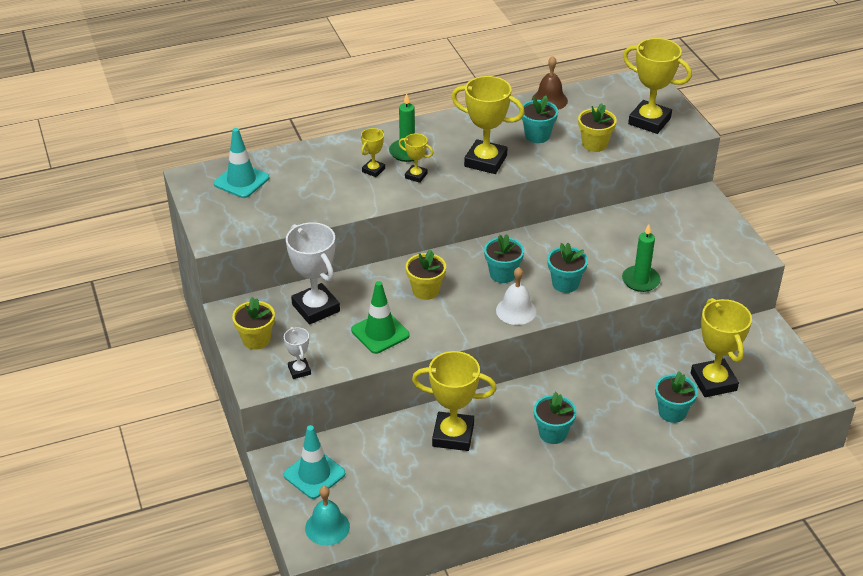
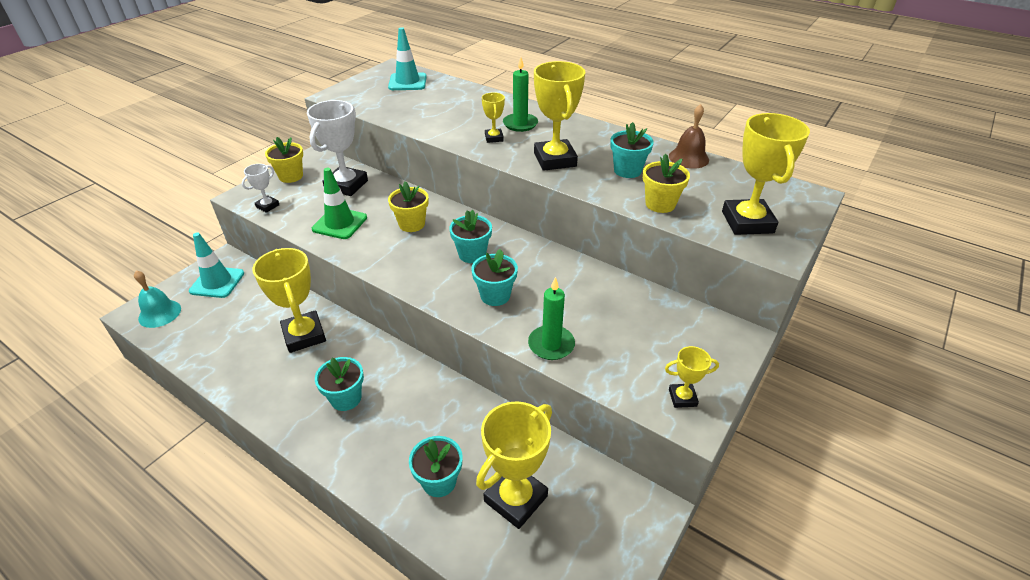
camera: 55 degrees right, 0 degrees up
(373, 170) = (479, 120): yellow trophy -> yellow trophy (682, 398)
(516, 310) = (428, 281): white bell -> none

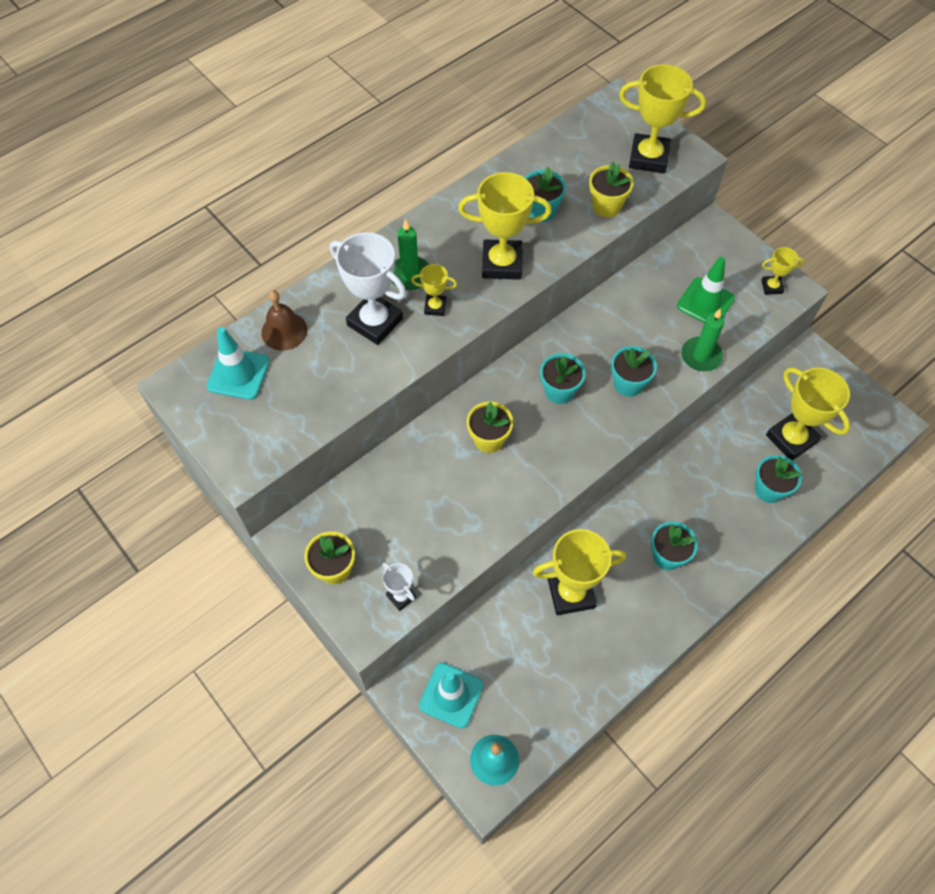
camera: 75 degrees left, 20 degrees up
(340, 223) = (465, 514): green traffic cone -> green traffic cone (705, 302)
(346, 185) = (381, 502): white trophy -> white trophy (375, 322)
(682, 398) = (771, 287): yellow trophy -> yellow trophy turned 75 degrees clockwise
(688, 158) = (532, 156): brown bell -> brown bell (284, 331)

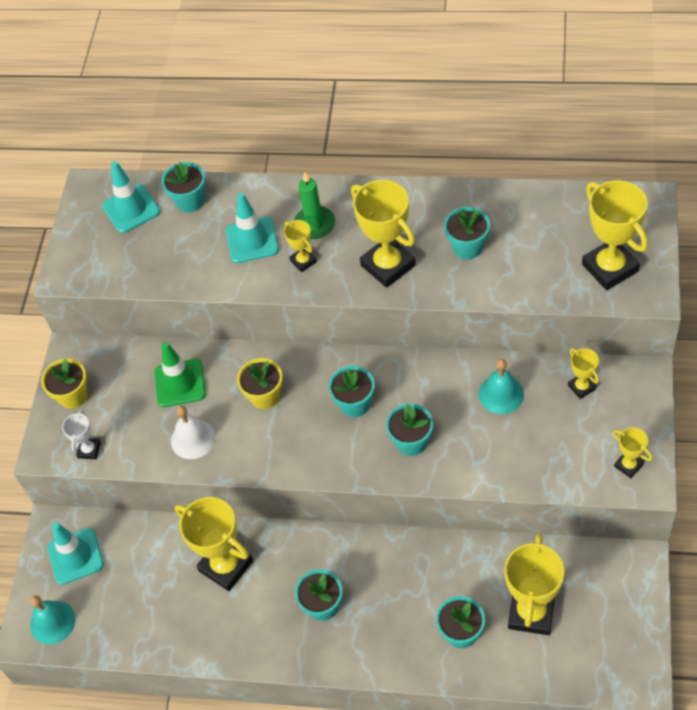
camera: 55 degrees right, 5 degrees down
(284, 331) = (190, 201): brown bell -> turquoise flower pot
(375, 322) = (252, 240): white trophy -> turquoise traffic cone
(473, 515) = (193, 439): none -> white bell
(606, 206) = (523, 281): yellow flower pot -> none
(645, 305) = (501, 394): none -> turquoise bell
(687, 261) = (581, 387): none -> yellow trophy
(701, 356) = (495, 469): green candle -> none
(705, 302) = (554, 431): green traffic cone -> green traffic cone (180, 383)

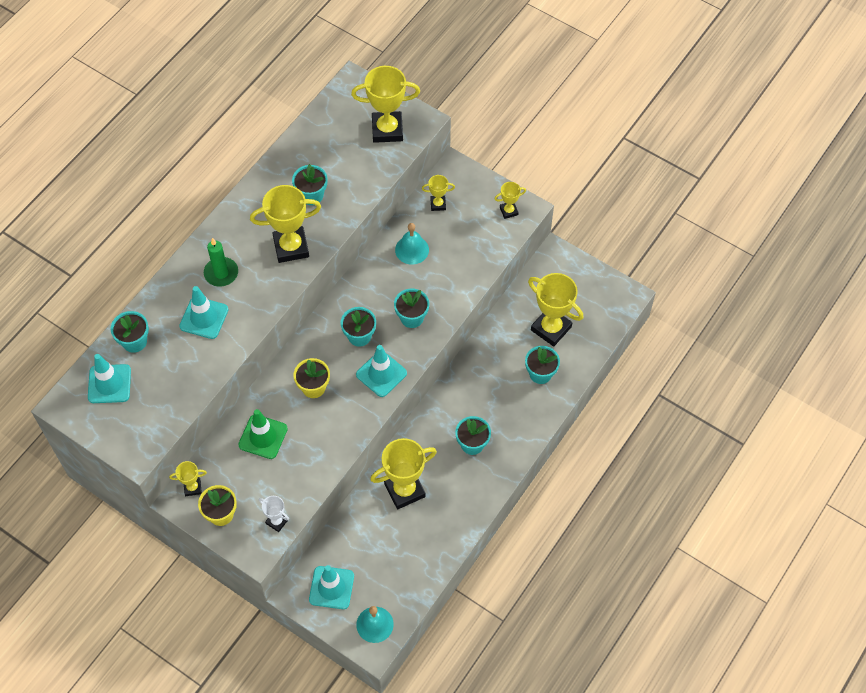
camera: 70 degrees left, 5 degrees up
(193, 439) = (316, 448): white bell -> none
(303, 261) = (248, 295): yellow trophy -> yellow trophy (192, 487)
(320, 451) = (381, 374): none -> turquoise traffic cone

